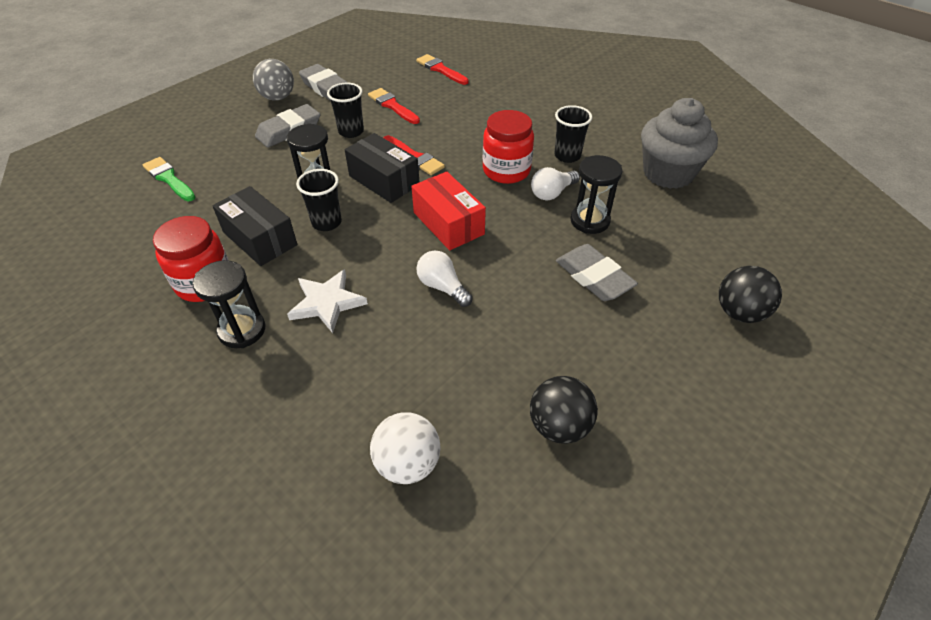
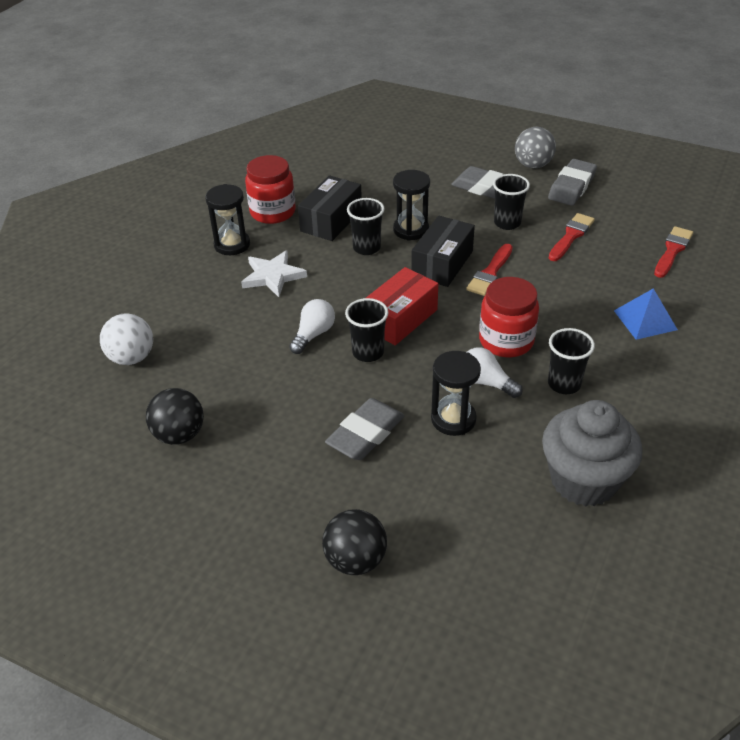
camera: 75 degrees right, 5 degrees down
(169, 179) = (381, 153): green brush -> none
(486, 254) = (368, 352): none -> black cup
(512, 102) = (645, 320): none -> blue pyramid

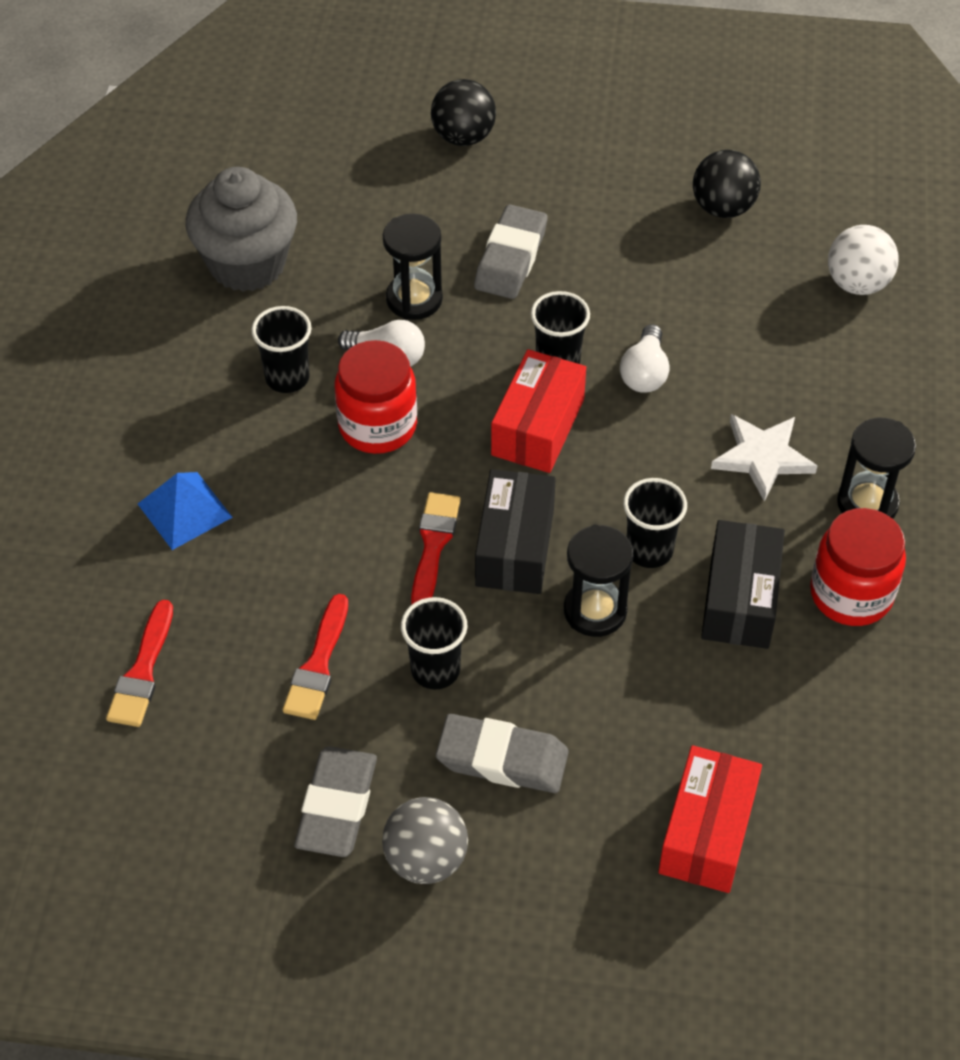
camera: 160 degrees right, 10 degrees up
(400, 152) = (707, 832): none -> red box

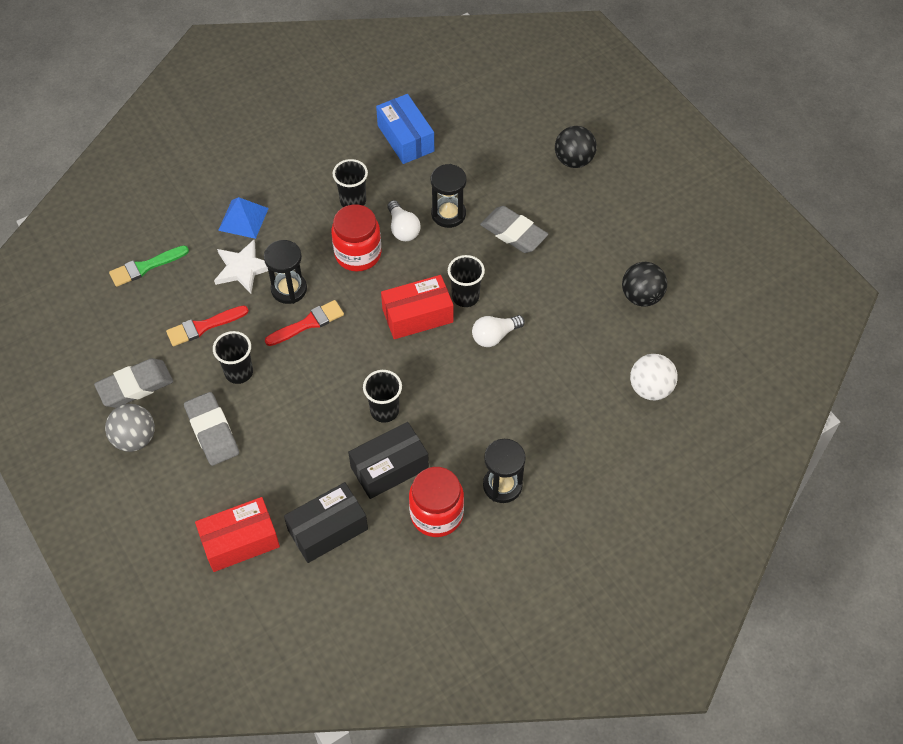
camera: 50 degrees right, 5 degrees up
(142, 671) = (145, 267): red brush -> green brush
(247, 264) = (405, 138): grey cupcake -> blue box
(510, 258) = (513, 233): grey eraser -> grey eraser turned 60 degrees clockwise
(515, 547) = (336, 355): black box -> black box (328, 529)
(595, 611) = (328, 412): black hourglass -> black hourglass (289, 289)
(762, 458) = (488, 421): white star -> white star (243, 268)

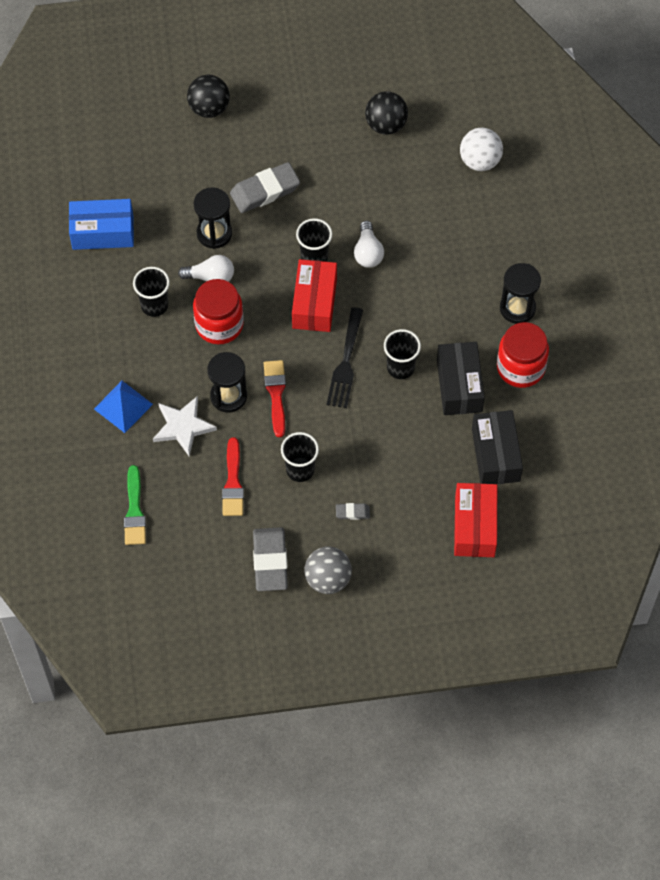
camera: 65 degrees left, 5 degrees up
(212, 431) = (352, 512): grey eraser -> grey eraser, size x0.47
(367, 364) = (346, 363): none -> black fork

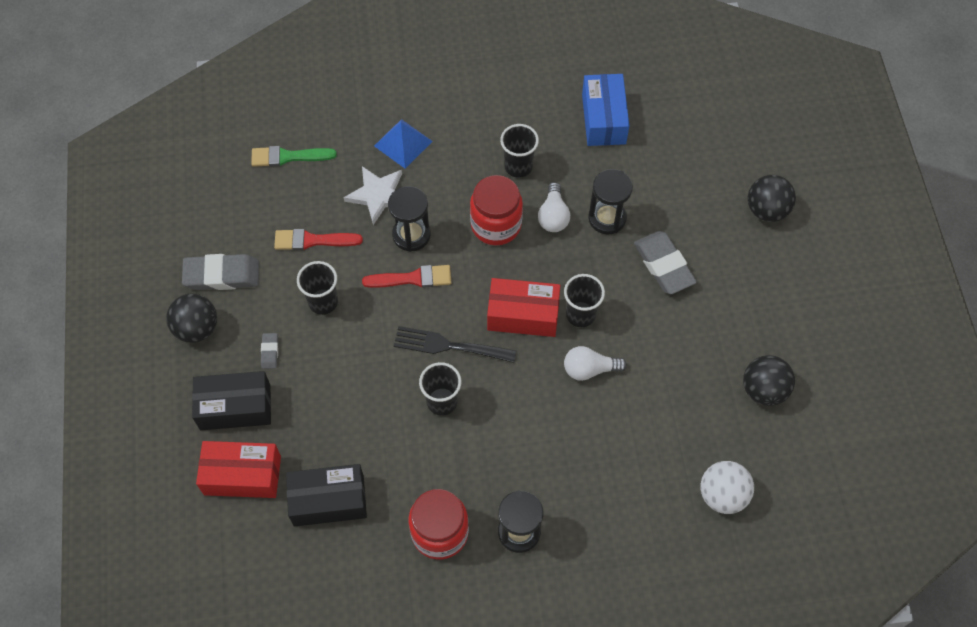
camera: 90 degrees right, 0 degrees up
(328, 579) = (197, 328): grey ball -> black ball
(459, 385) = (418, 463): black box -> black box (235, 407)

